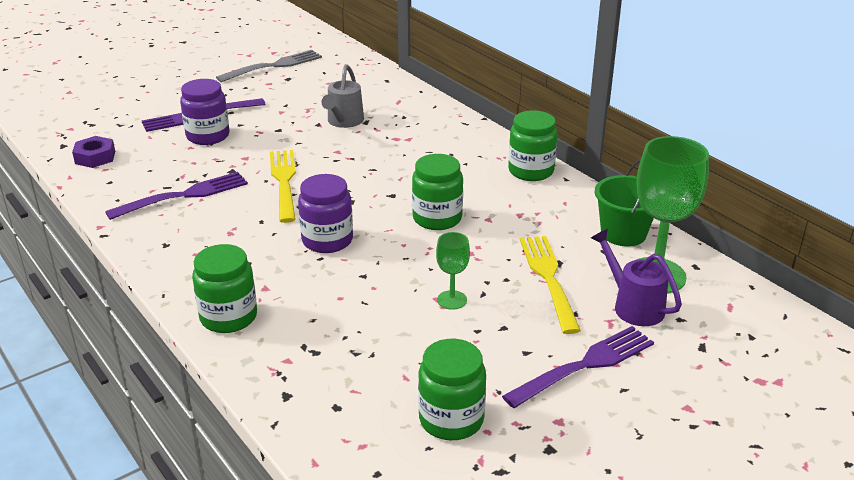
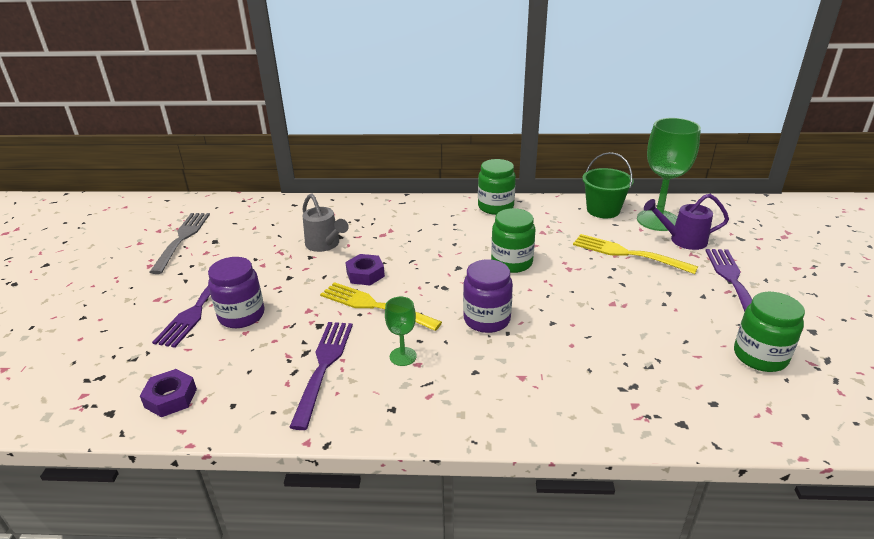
camera: 50 degrees left, 0 degrees up
(228, 317) = (546, 414): green jar -> none
(323, 158) = (365, 274): none -> purple nut
(452, 300) = (619, 298): green goblet -> green goblet (403, 356)

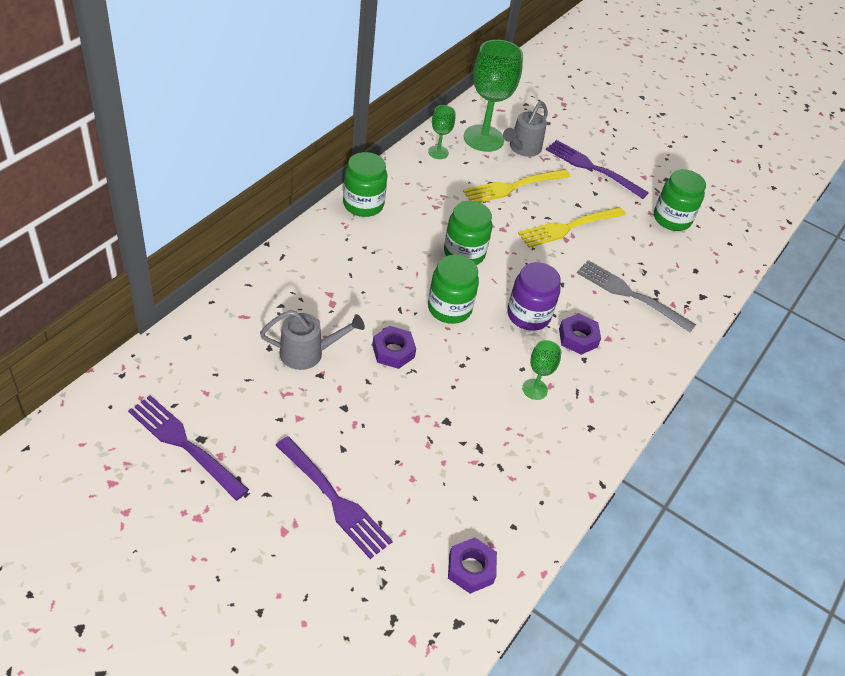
camera: 65 degrees left, 15 degrees up
(182, 239) = (163, 467): grey fork -> grey fork (630, 295)
(241, 315) = (381, 471): purple jar -> none
(323, 367) = (509, 445): purple fork -> purple fork (184, 444)
(375, 306) = (451, 370): yellow fork -> yellow fork (568, 227)
(441, 280) = (449, 308): none -> green jar
(497, 357) = (578, 338): none -> purple nut
(603, 210) = (438, 152): green bucket -> green goblet
(682, 240) = (522, 148): purple watering can -> grey watering can

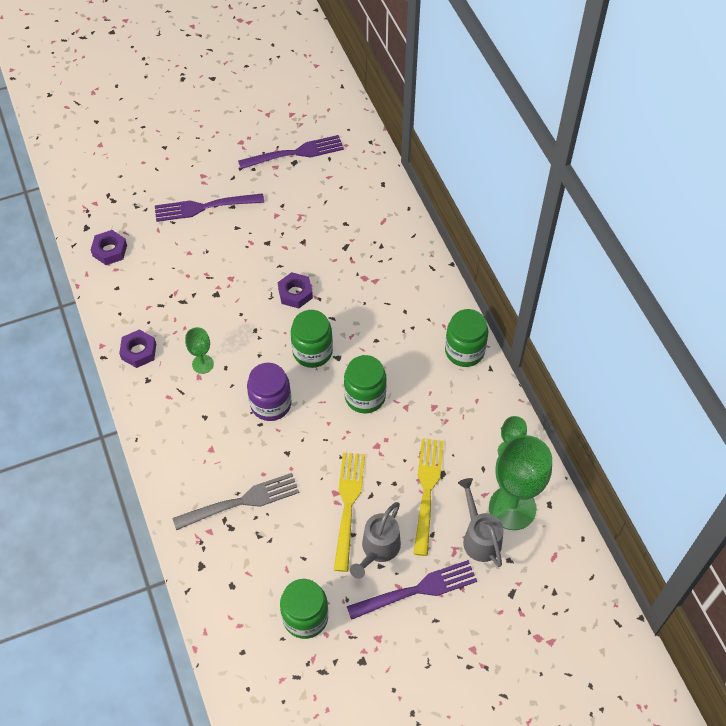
camera: 130 degrees right, 10 degrees up
(308, 353) = (326, 243): grey watering can -> grey watering can (378, 549)
(578, 338) = (226, 426): purple nut -> purple nut (139, 351)

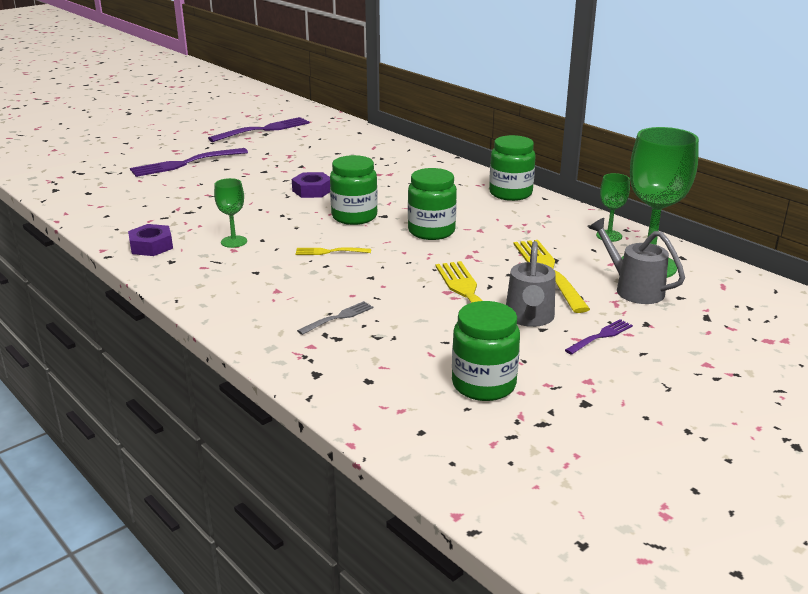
camera: 20 degrees left, 30 degrees down
(110, 250) = (89, 197): purple nut -> none
(241, 502) = (338, 317): grey fork -> grey fork, size x0.52
(271, 404) = (330, 252): purple jar -> yellow fork
(417, 590) = (600, 336): purple fork -> purple fork, size x0.52

